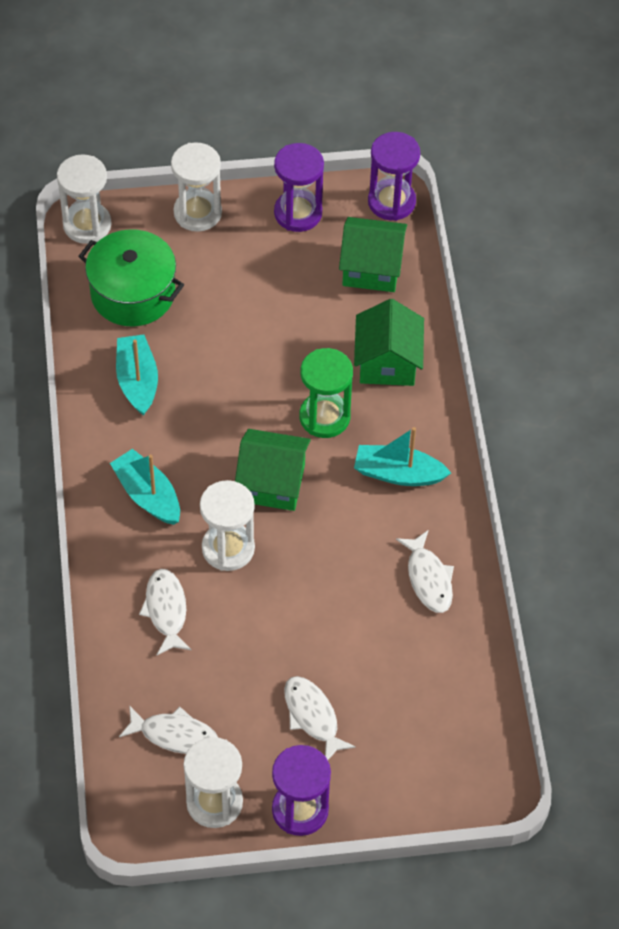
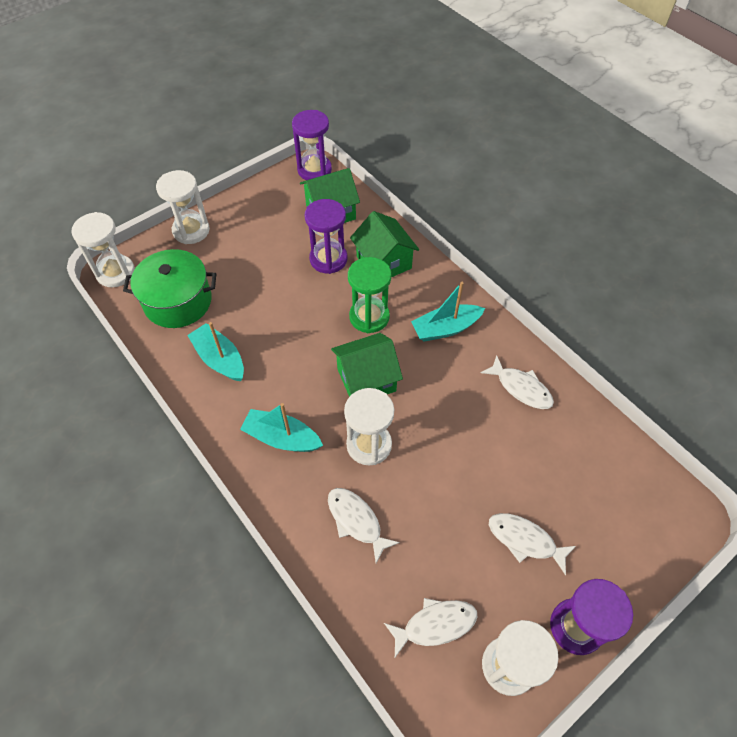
camera: 30 degrees left, 0 degrees up
(298, 213) = (259, 201): purple hourglass -> purple hourglass (328, 259)

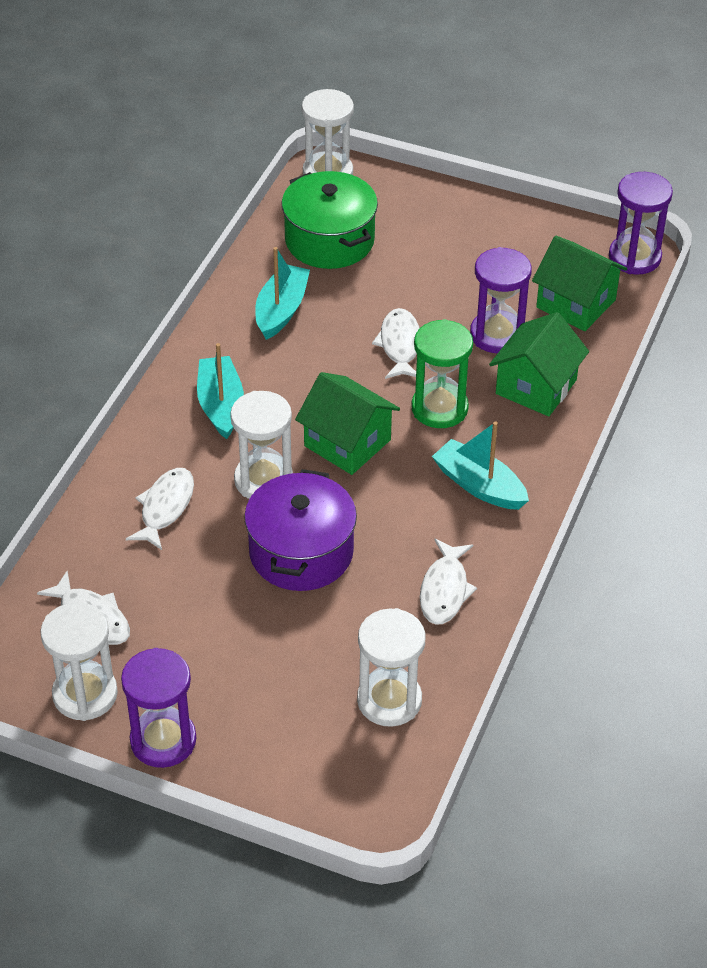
camera: 60 degrees right, 10 degrees down
(191, 230) = (437, 200): white hourglass -> white hourglass (389, 700)
(446, 453) = (301, 552): none -> purple pot
(525, 540) = (238, 662): white fish -> white fish (400, 345)

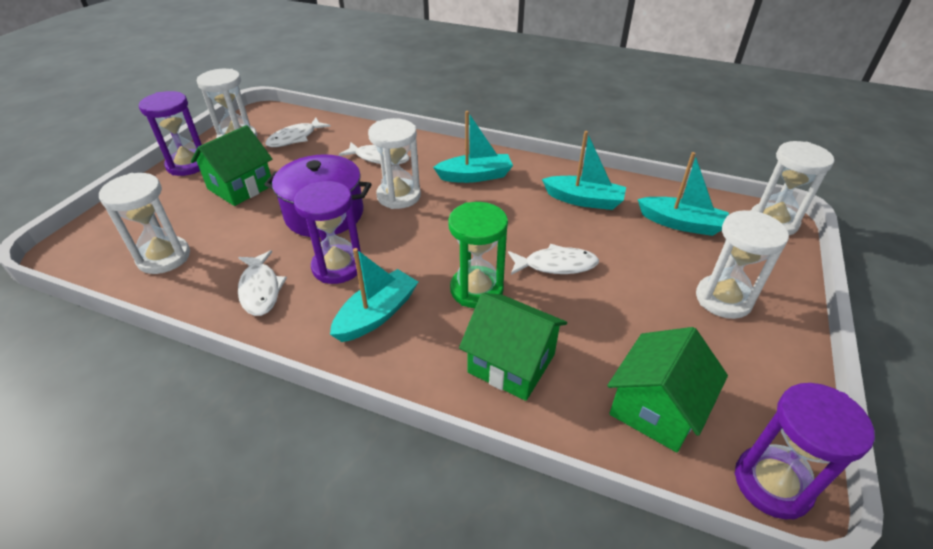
camera: 90 degrees right, 5 degrees down
(329, 240) = (681, 224): green pot -> turquoise boat
(347, 443) = (435, 235): green house -> green house (241, 187)
(444, 590) = (260, 289): white fish -> white fish turned 120 degrees counterclockwise
(447, 237) = (723, 299): none -> white hourglass
(497, 335) = (585, 334): purple hourglass -> purple hourglass (337, 266)

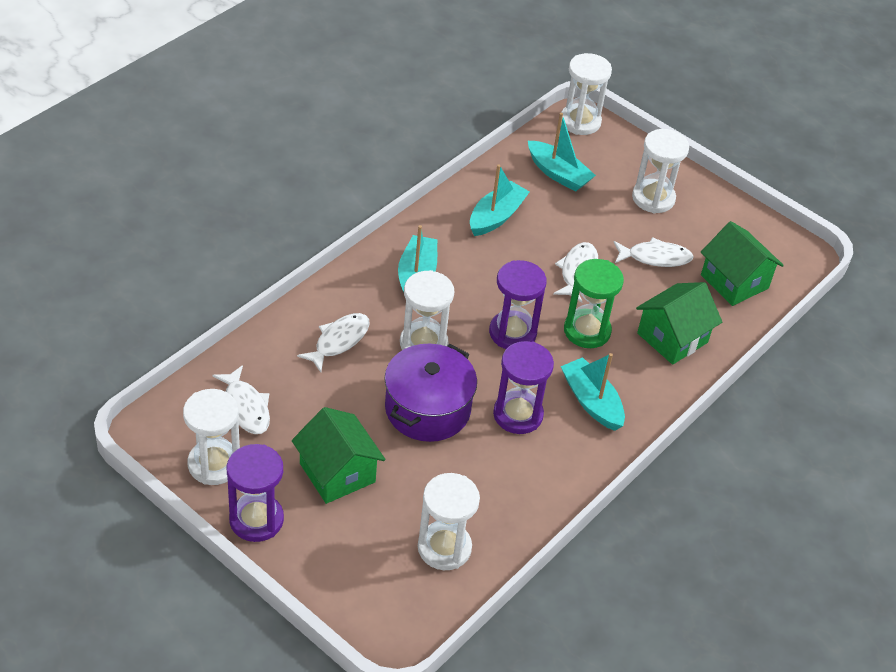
camera: 75 degrees left, 5 degrees up
(260, 289) = (527, 475): white fish -> white fish (655, 257)
(681, 224) = (558, 174): turquoise boat -> turquoise boat turned 90 degrees clockwise
(772, 484) = (799, 259): purple hourglass -> purple hourglass (512, 333)

